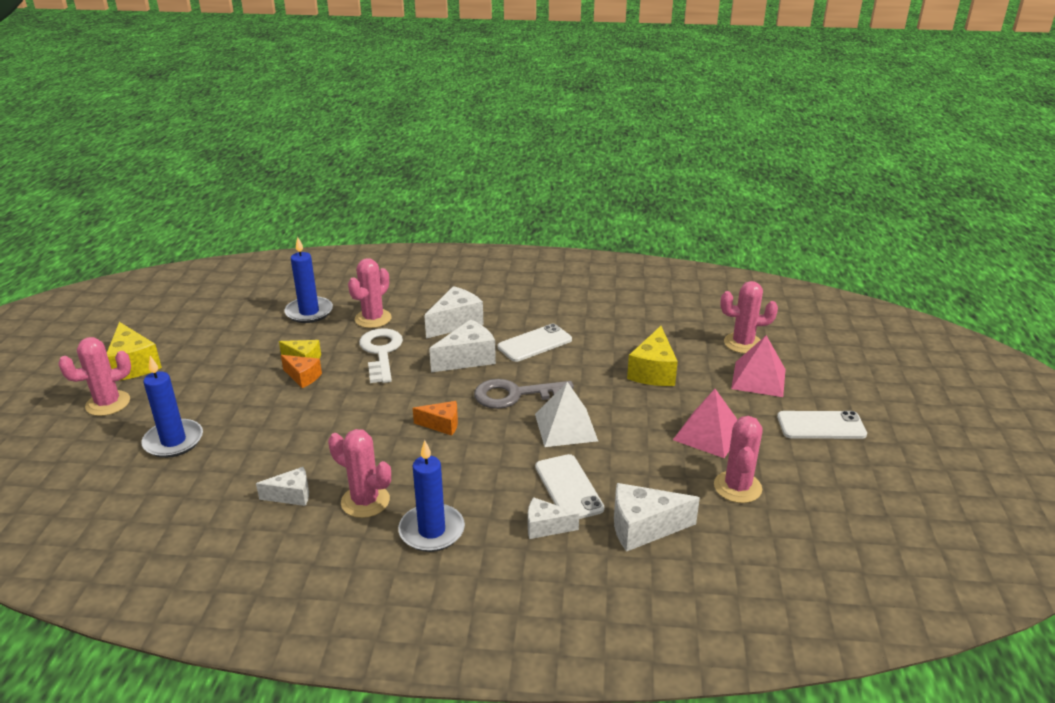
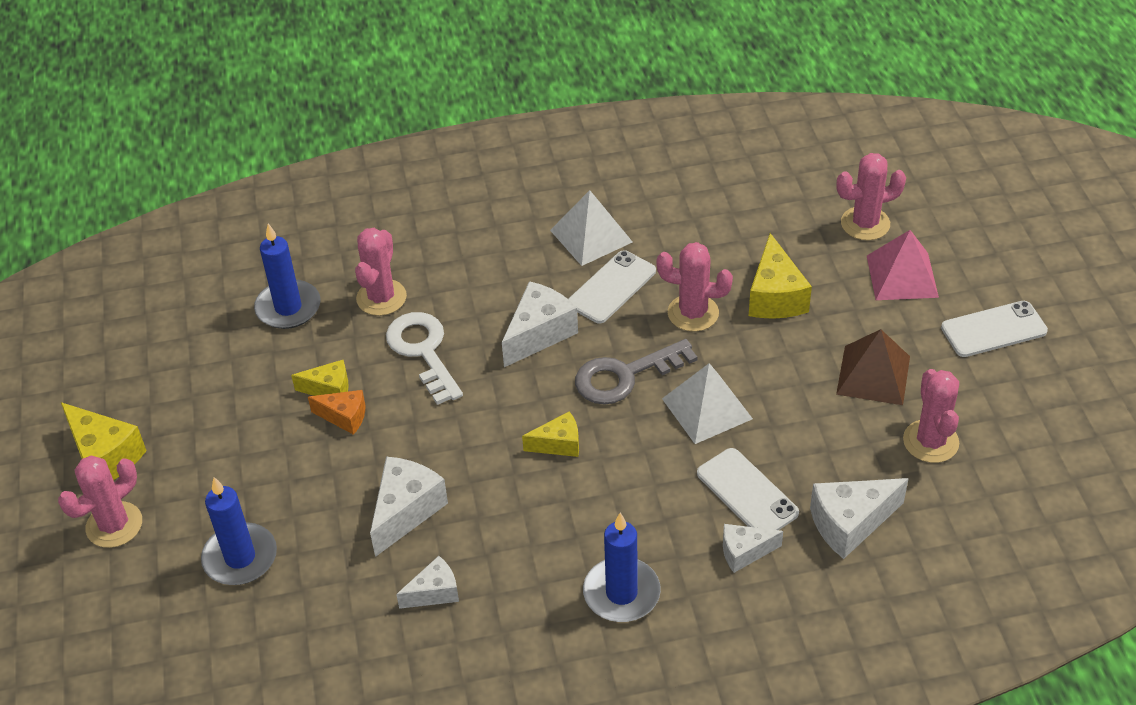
camera: 15 degrees left, 15 degrees up
(365, 501) = (525, 576): pink cactus -> pink cactus (693, 313)
(442, 425) = (558, 444): orange cheese -> yellow cheese
(456, 323) = (494, 278): white cheese -> white cheese (406, 511)
(536, 313) = (591, 236): none -> white pyramid
(708, 434) = (873, 375): pink pyramid -> brown pyramid

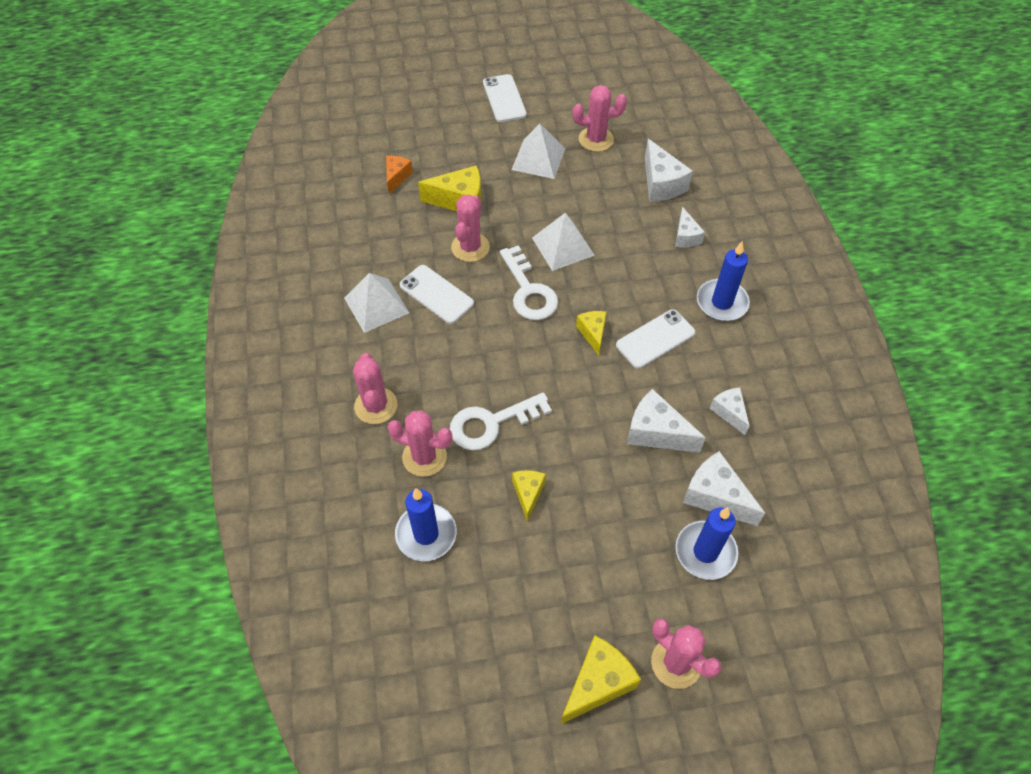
camera: 90 degrees left, 10 degrees up
(344, 417) = (560, 480): orange cheese -> orange cheese (397, 177)
(539, 334) = (480, 343): white cheese -> white cheese (715, 496)
(625, 375) = (528, 290): grey key -> white key
(747, 493) = (637, 231): white phone -> white phone (655, 339)
(865, 224) = (395, 146): pink cactus -> pink cactus (376, 406)
(873, 375) = (538, 159): brown pyramid -> white pyramid
(902, 276) = (450, 134): pink pyramid -> none

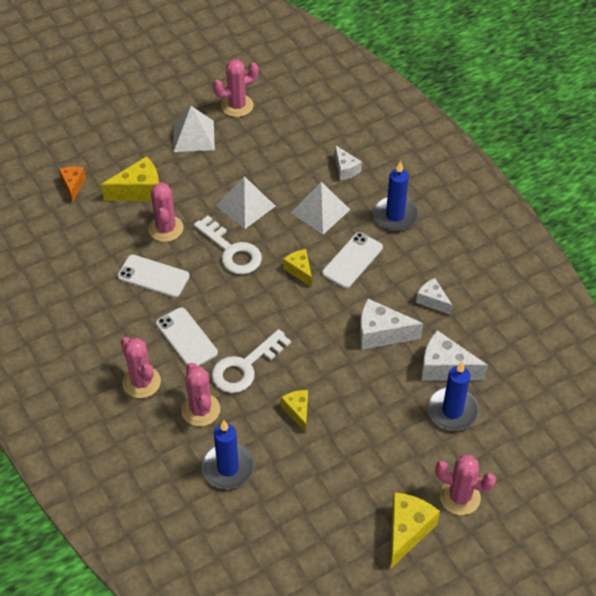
camera: 20 degrees left, 5 degrees down
(376, 305) = (104, 300): white pyramid -> white pyramid (320, 211)
(424, 457) = (200, 410): pink cactus -> pink cactus turned 75 degrees clockwise
(504, 98) = (140, 90): white phone -> white phone (186, 338)
(661, 184) = (308, 130): white cheese -> none

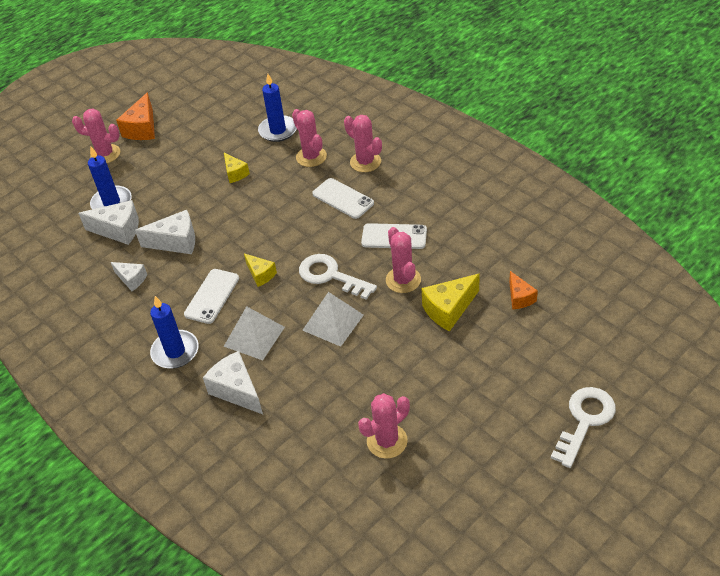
camera: 170 degrees right, 5 degrees down
(193, 136) = (421, 387): white pyramid -> none
(245, 366) = (286, 191): white key -> white key (584, 421)
(345, 169) = (237, 390): white cheese -> white cheese, size x1.62
(407, 531) = (142, 129): yellow cheese -> orange cheese

